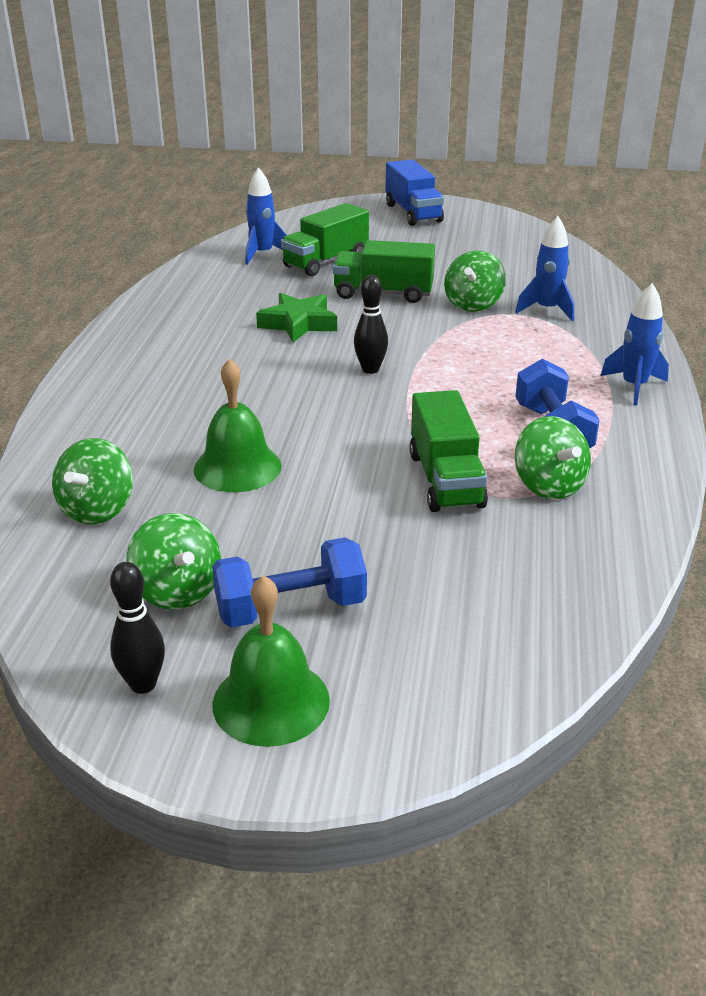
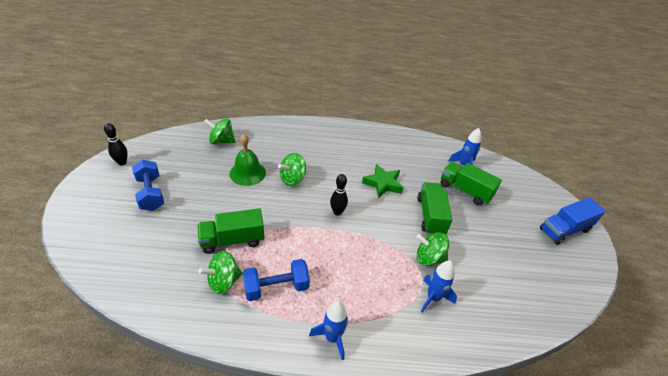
camera: 80 degrees right, 10 degrees up
(177, 591) = (168, 165): green spinning top -> green spinning top (292, 179)
(271, 701) = (103, 191): green bell -> none

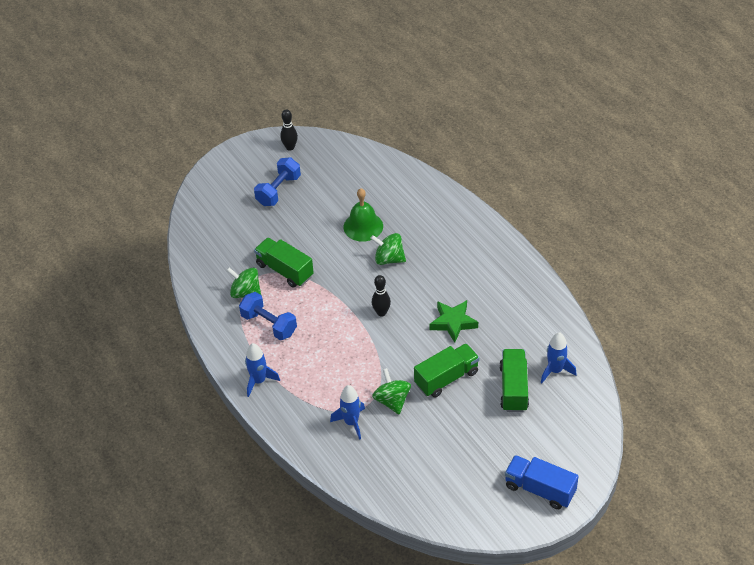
camera: 60 degrees right, 5 degrees up
(221, 141) = (382, 181): green spinning top -> none

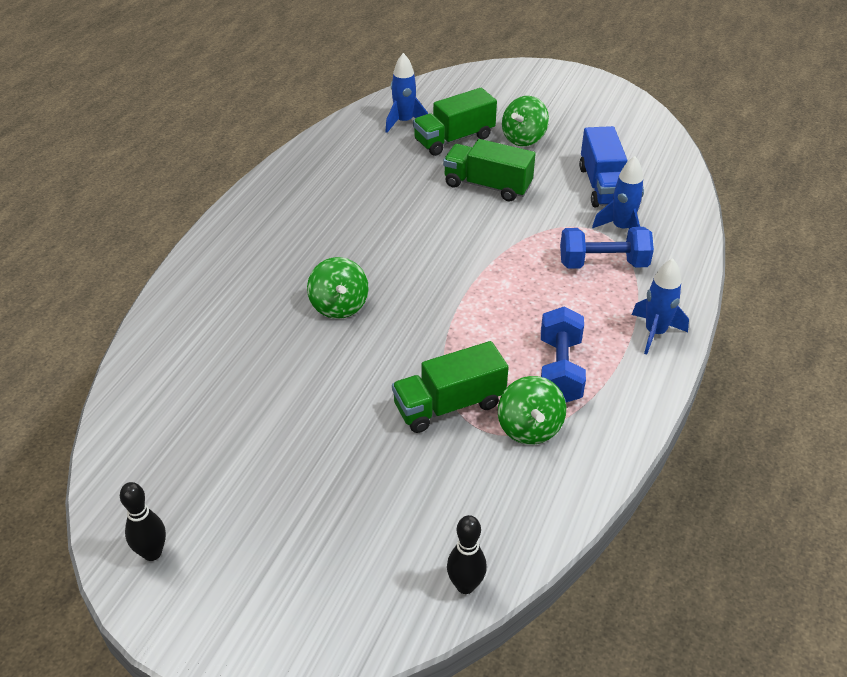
camera: 125 degrees left, 5 degrees down
(278, 190) = (279, 508): blue dumbbell -> blue dumbbell (603, 263)
(284, 270) = (449, 405): green truck -> green truck turned 60 degrees clockwise
(363, 226) = (293, 360): green bell -> none
(381, 312) = (439, 273): black bowling pin -> black bowling pin (465, 585)
(392, 401) = (559, 211): green spinning top -> green spinning top (524, 138)
(453, 322) = (402, 210): green star -> none
(540, 489) = (556, 88): blue truck -> blue truck (602, 186)

